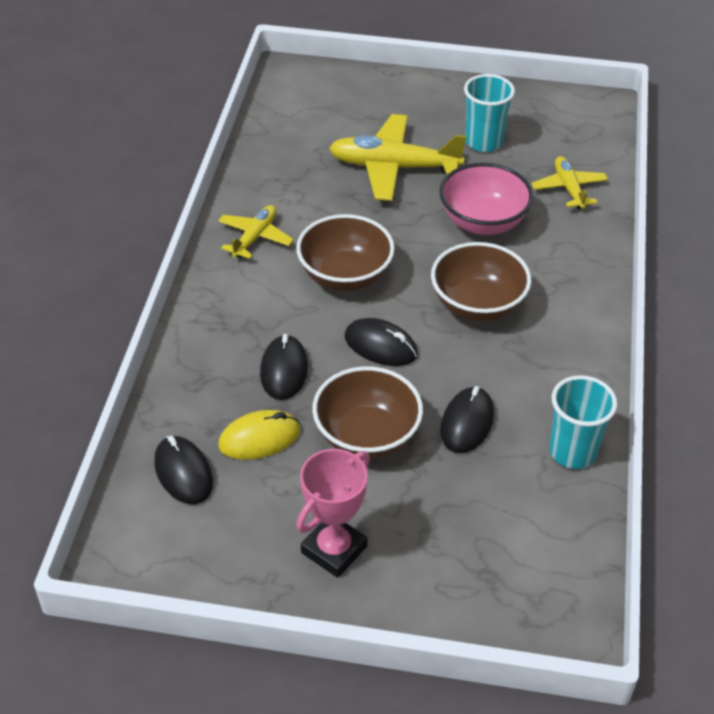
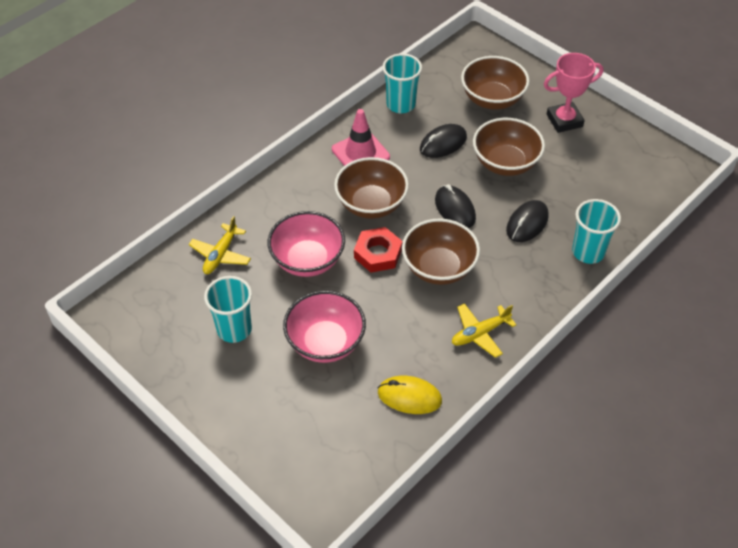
camera: 145 degrees left, 5 degrees up
(183, 473) = (625, 193): black mouse -> none
(190, 371) = (588, 252): none -> turquoise cup
(259, 438) = (568, 191): yellow mouse -> yellow mouse (409, 397)
(394, 167) = (325, 342): yellow plane -> pink bowl
(420, 260) = (378, 253): none -> red nut
(461, 530) = (492, 99): none -> brown bowl
(551, 358) = (360, 153): none -> pink traffic cone

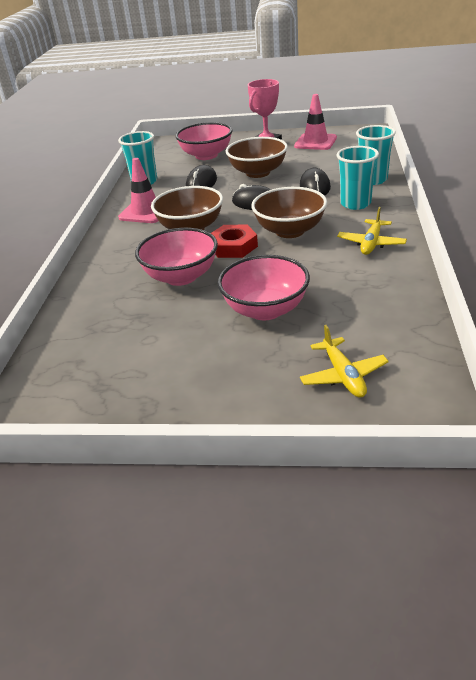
camera: 35 degrees left, 15 degrees down
(221, 255) = (96, 312): yellow plane -> yellow plane (343, 375)
(234, 329) = (171, 347): turquoise cup -> turquoise cup (355, 204)
(409, 397) = (379, 299): yellow mouse -> none
(492, 99) = (206, 155): brown bowl -> pink bowl
(613, 151) = (315, 142): none -> pink traffic cone

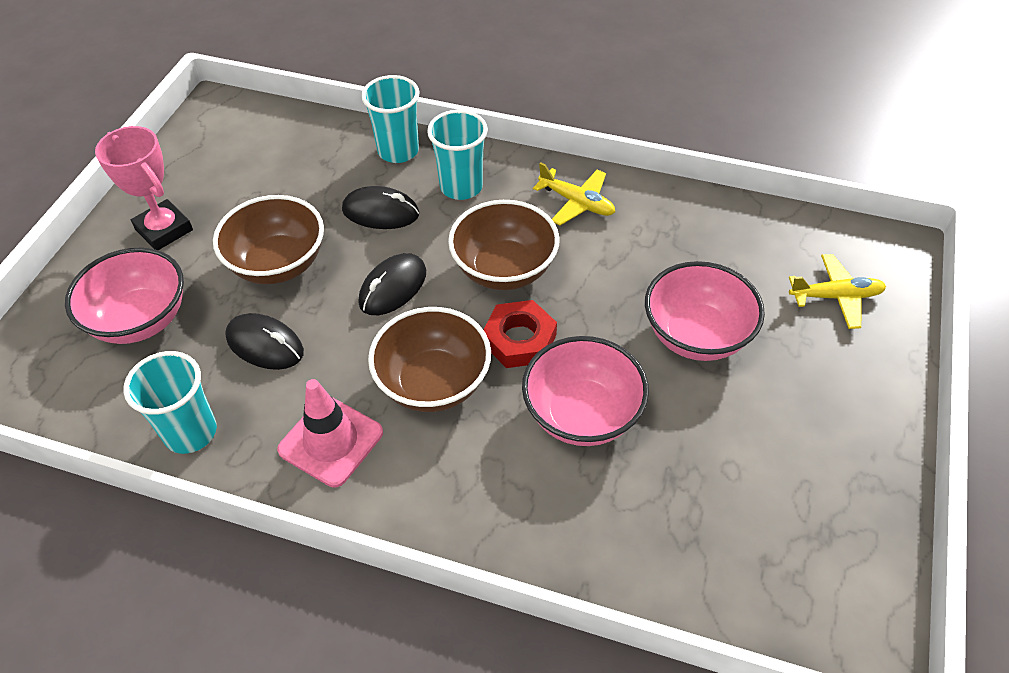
camera: 80 degrees left, 15 degrees up
(315, 142) = (209, 171): pink traffic cone -> none

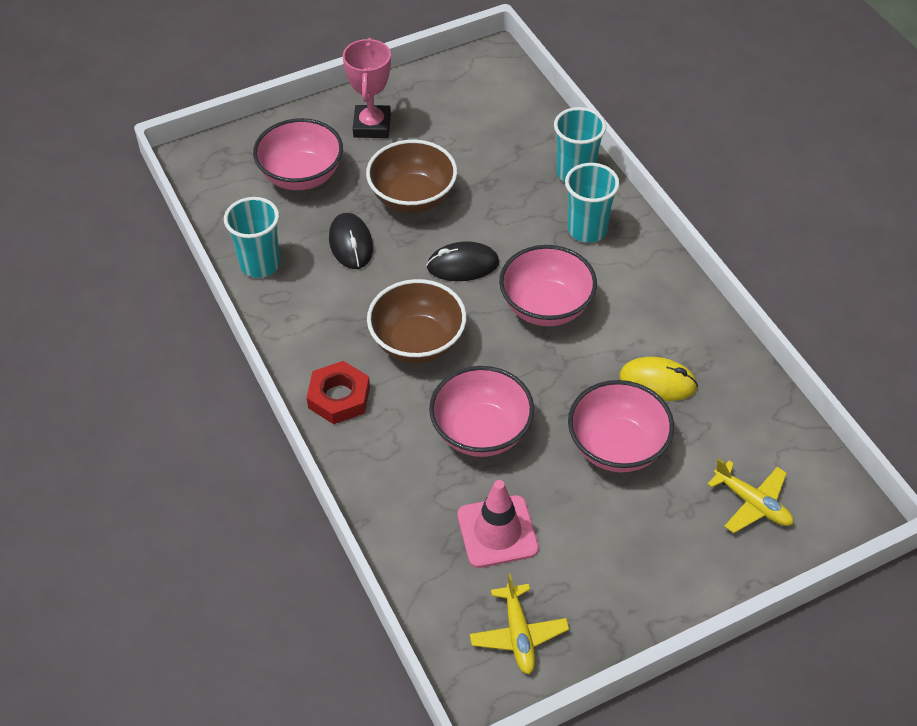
camera: 45 degrees right, 0 degrees up
(331, 441) = (324, 329): pink traffic cone -> pink traffic cone (497, 532)
(380, 212) = (513, 209): black mouse -> none
(504, 269) = (546, 307): brown bowl -> pink bowl
(519, 339) = (500, 358): red nut -> red nut (339, 397)
(577, 202) = (653, 299): yellow plane -> yellow plane (519, 634)
(659, 261) = (657, 382): none -> yellow mouse

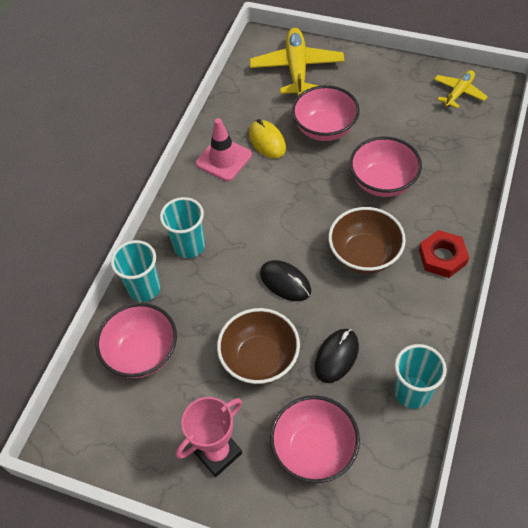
camera: 130 degrees left, 5 degrees up
(497, 532) = (424, 134): pink traffic cone -> pink traffic cone (223, 159)
(546, 307) = (271, 219): pink bowl -> pink bowl (142, 353)
(752, 503) = (296, 69): yellow plane -> yellow plane, size x1.75

